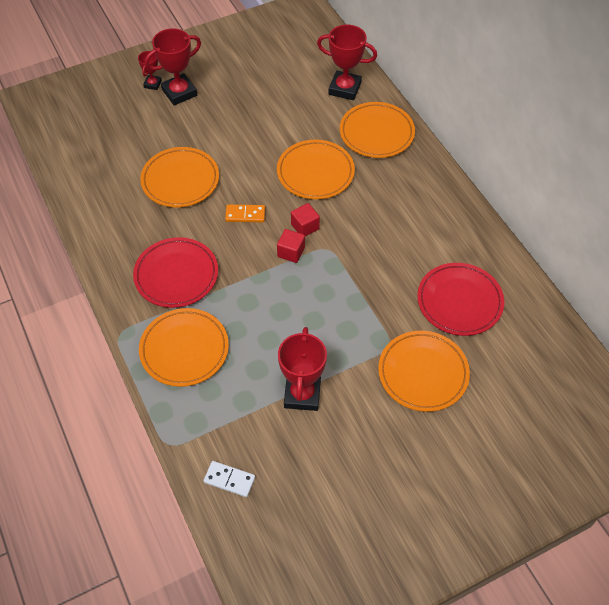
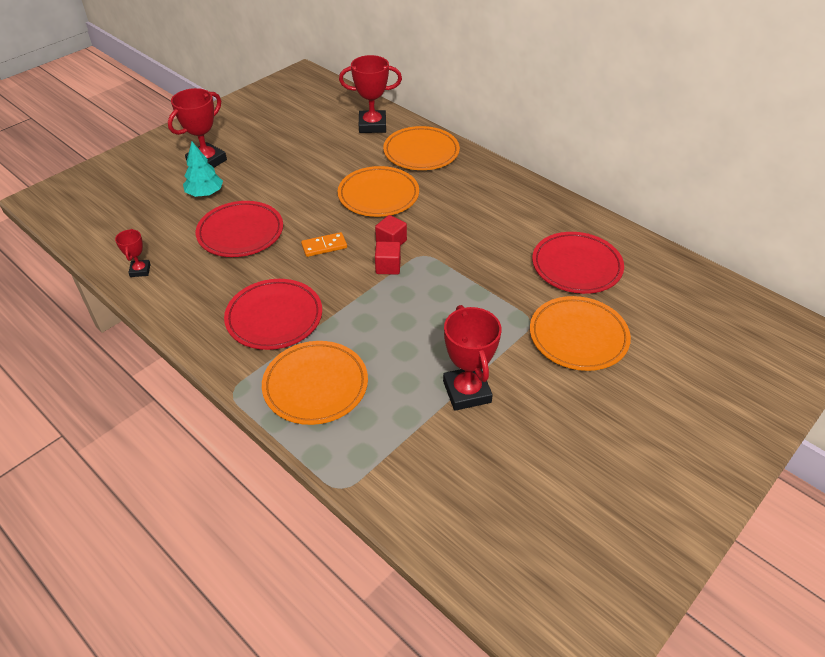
camera: 20 degrees left, 10 degrees down
(152, 84) = (175, 160): red trophy -> red trophy (140, 270)
(165, 129) = (205, 193): none -> turquoise tree
(180, 180) = (240, 233): orange plate -> red plate
(229, 479) = (430, 503): white domino -> none

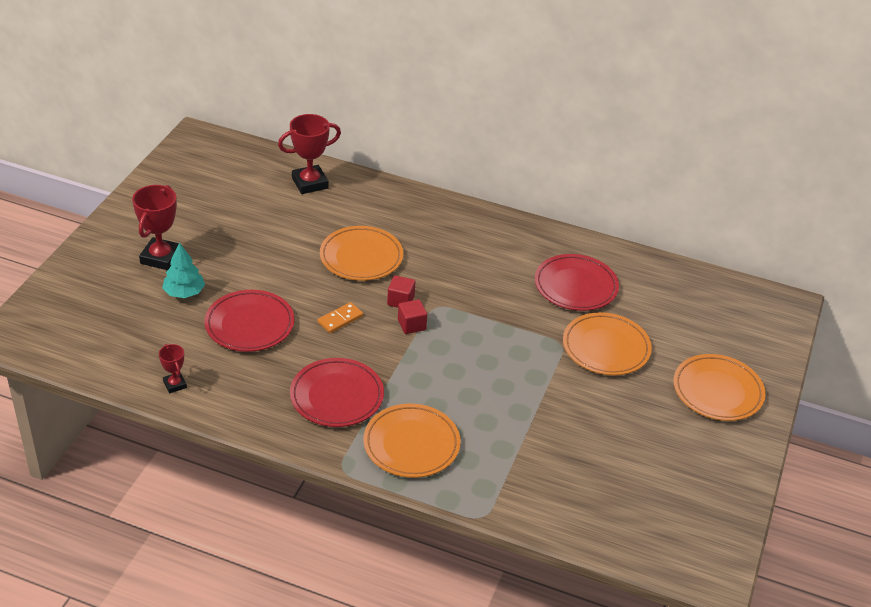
camera: 25 degrees left, 5 degrees down
(421, 152) = (376, 203): orange plate -> orange plate (717, 391)
(467, 392) = (540, 416): red trophy -> none

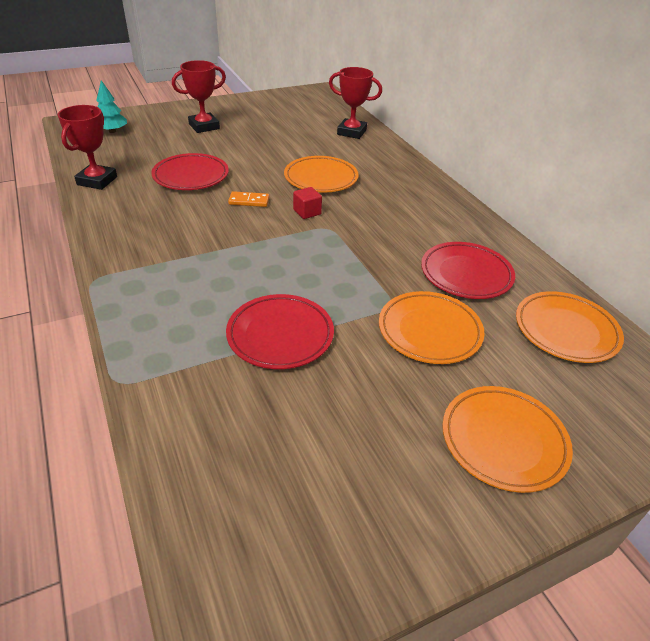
camera: 45 degrees right, 0 degrees up
(175, 384) = (97, 181): red trophy -> red trophy, size x1.87
(184, 293) = (186, 145): turquoise tree -> turquoise tree (112, 131)
(337, 396) = (169, 238): red plate -> red plate (280, 335)
(411, 325) = (290, 228): red cube -> none
(411, 444) = (161, 296): orange plate -> orange plate (566, 330)

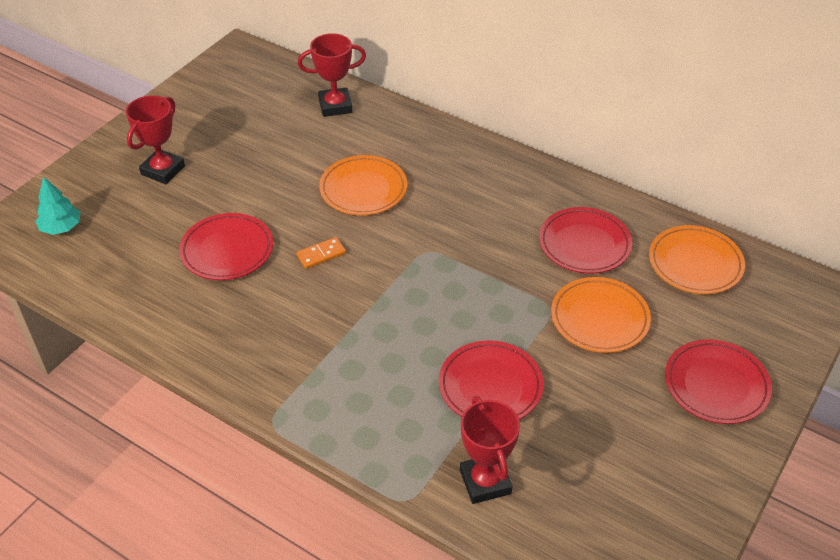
camera: 30 degrees left, 5 degrees up
(97, 181) = (131, 307): red trophy -> red trophy (485, 482)
(307, 212) = (390, 241): red cube -> none
(503, 441) = (716, 385): orange plate -> red plate

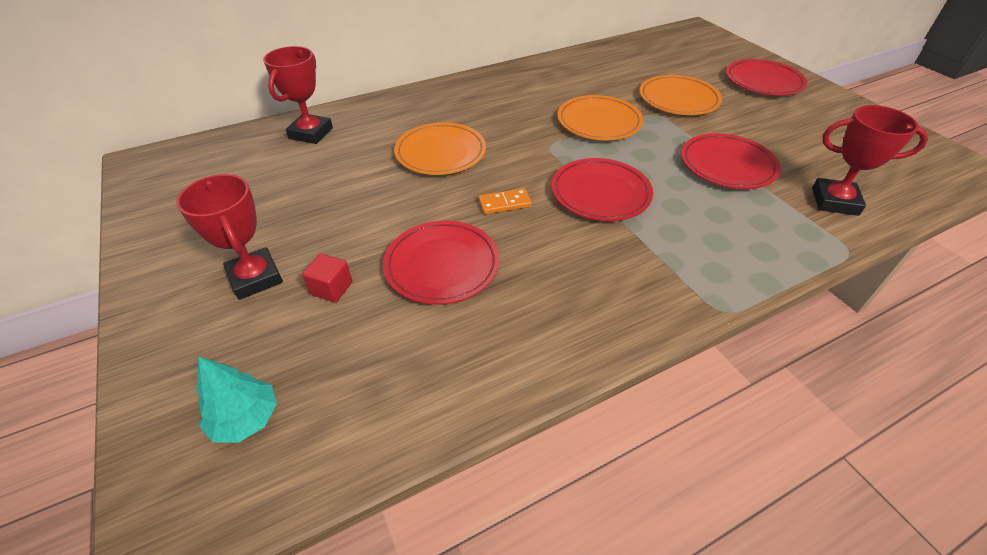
camera: 60 degrees left, 0 degrees up
(174, 209) = (331, 288): none -> red cube
(321, 254) = (504, 203): orange domino -> orange domino turned 75 degrees clockwise
(584, 244) = (598, 81): red plate -> red plate (600, 193)
(695, 263) = (647, 53): orange plate -> orange plate (599, 122)

